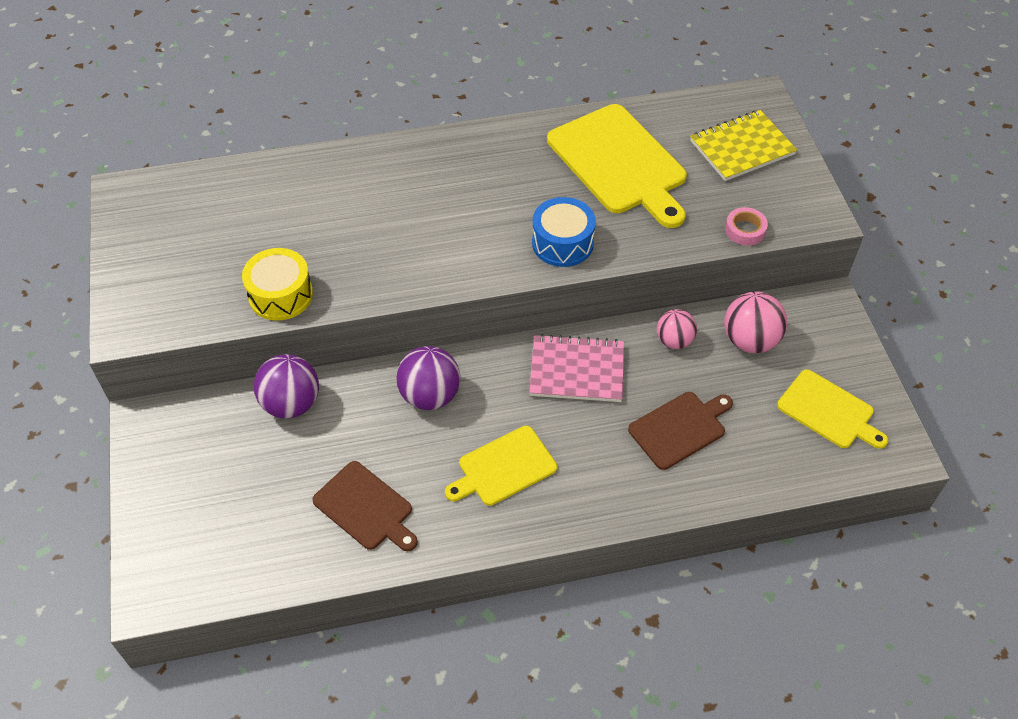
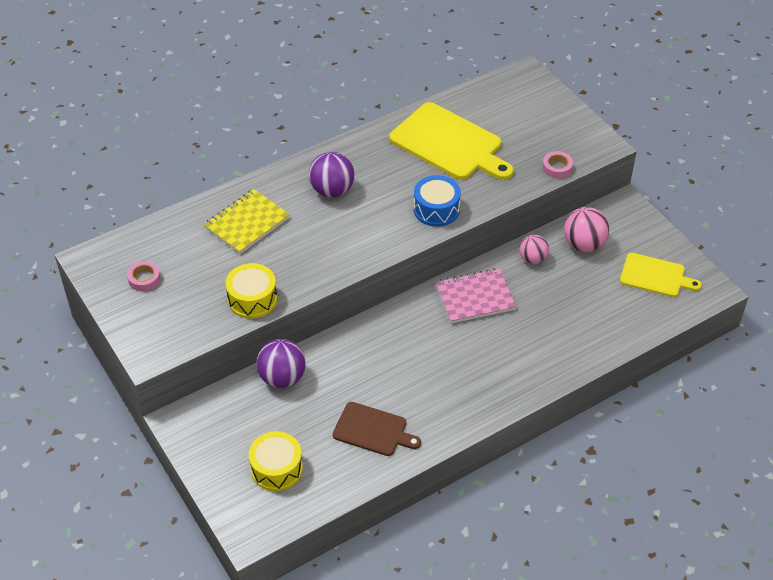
camera: 20 degrees left, 5 degrees down
(171, 233) = (144, 279): none -> pink tape
(225, 520) = (276, 469): none -> yellow drum
(430, 395) = (380, 343): purple ball -> purple ball (332, 190)
(504, 467) = (456, 375): yellow cutting board -> none
(680, 428) = (563, 315): brown cutting board -> none
(742, 148) = (529, 111): yellow notebook -> yellow notebook (247, 223)

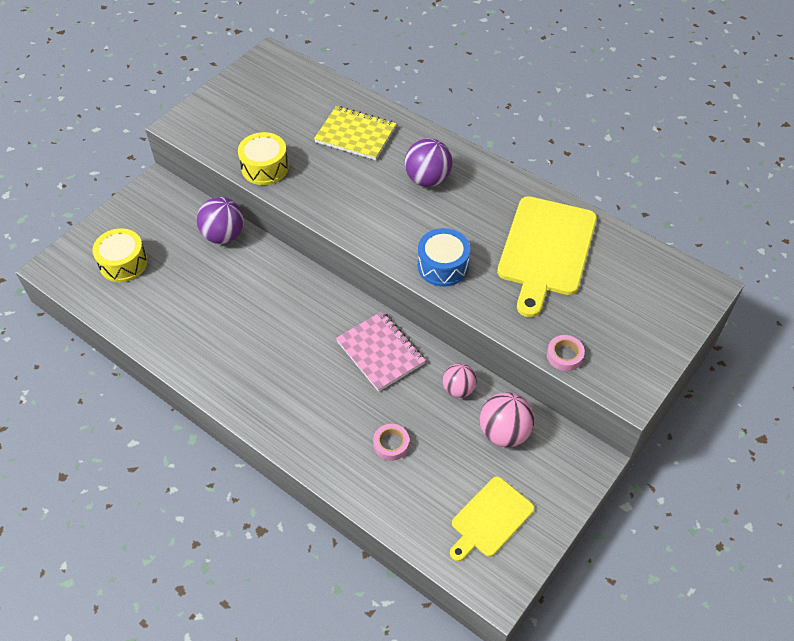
camera: 70 degrees right, 5 degrees up
(144, 279) = (261, 94): pink tape -> pink tape (391, 444)
(373, 430) = (185, 318): brown cutting board -> none
(655, 276) = (490, 519): yellow cutting board -> yellow cutting board turned 45 degrees clockwise

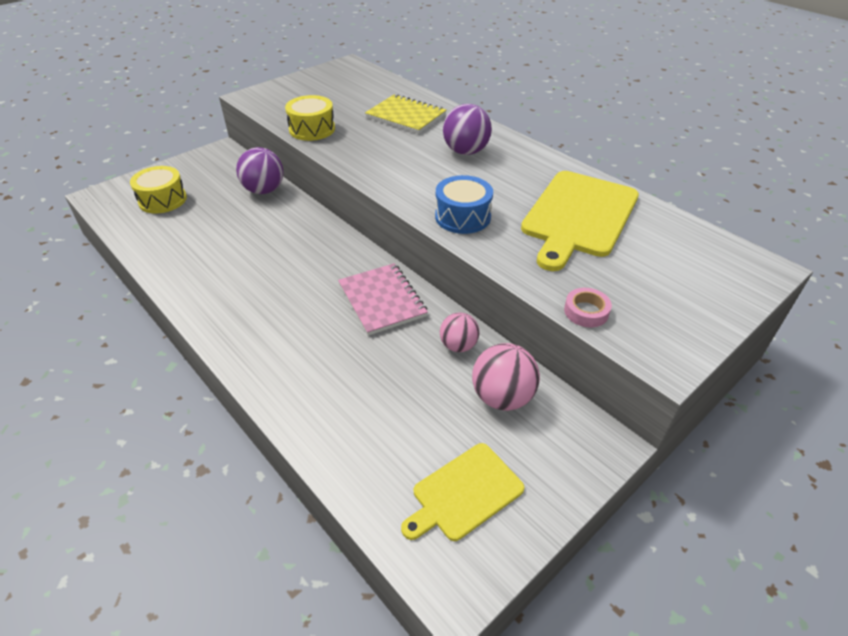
camera: 10 degrees right, 10 degrees down
(391, 444) = (365, 389): pink tape -> none

